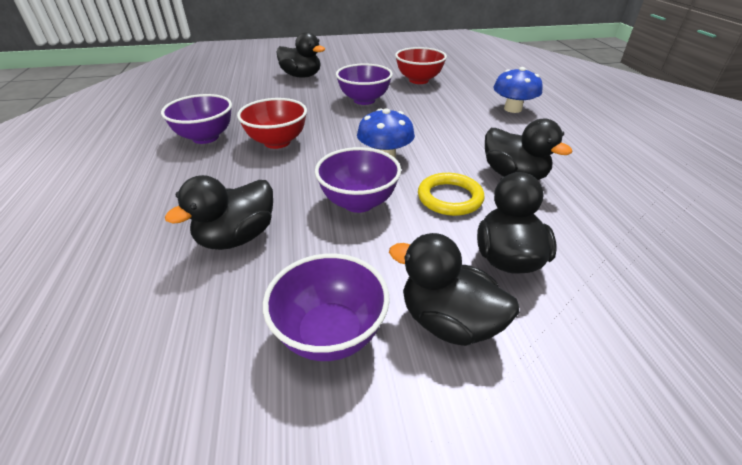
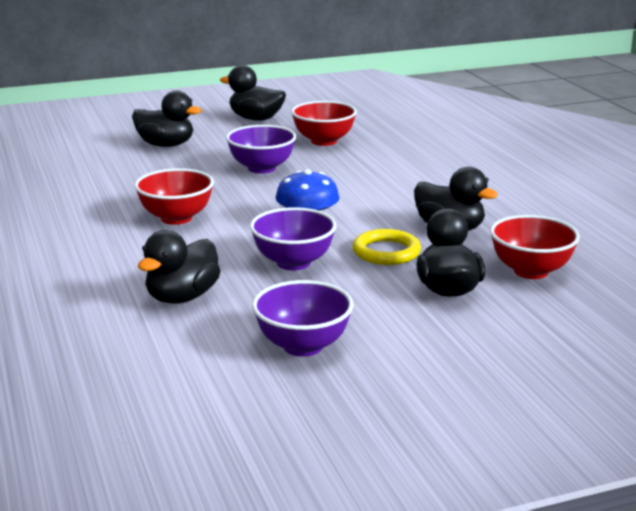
camera: 10 degrees left, 15 degrees down
(205, 137) = (85, 220): purple bowl -> none
(448, 321) = (401, 331): black duck -> black duck (256, 119)
(512, 109) = (445, 166): blue mushroom -> none
(598, 240) = (530, 271): none -> red bowl

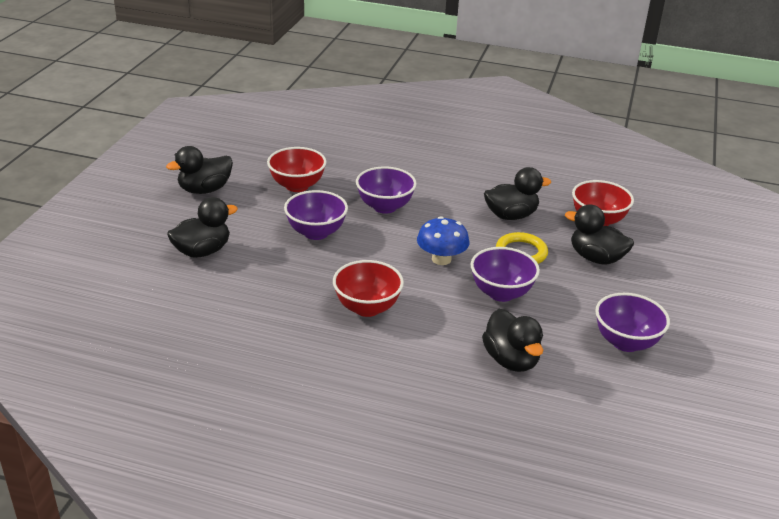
camera: 55 degrees left, 10 degrees up
(355, 178) = (385, 207): none -> purple bowl

